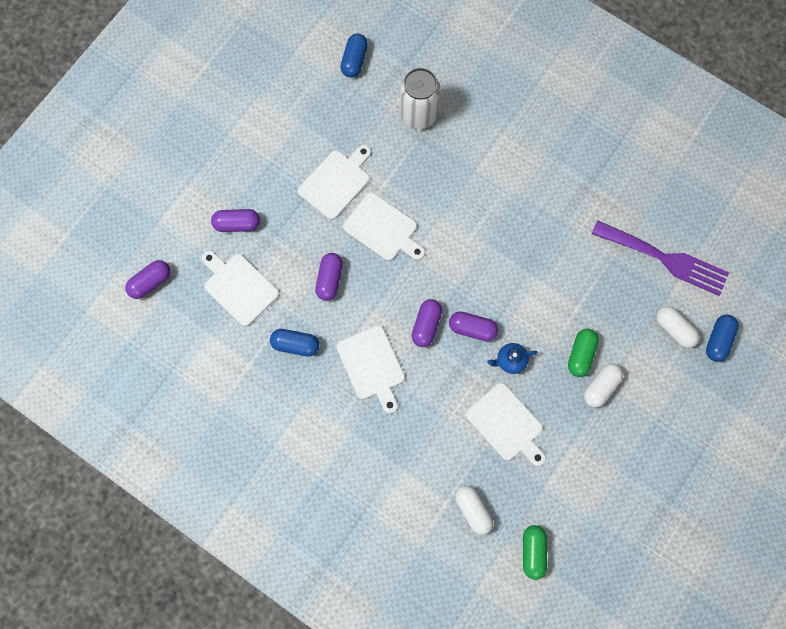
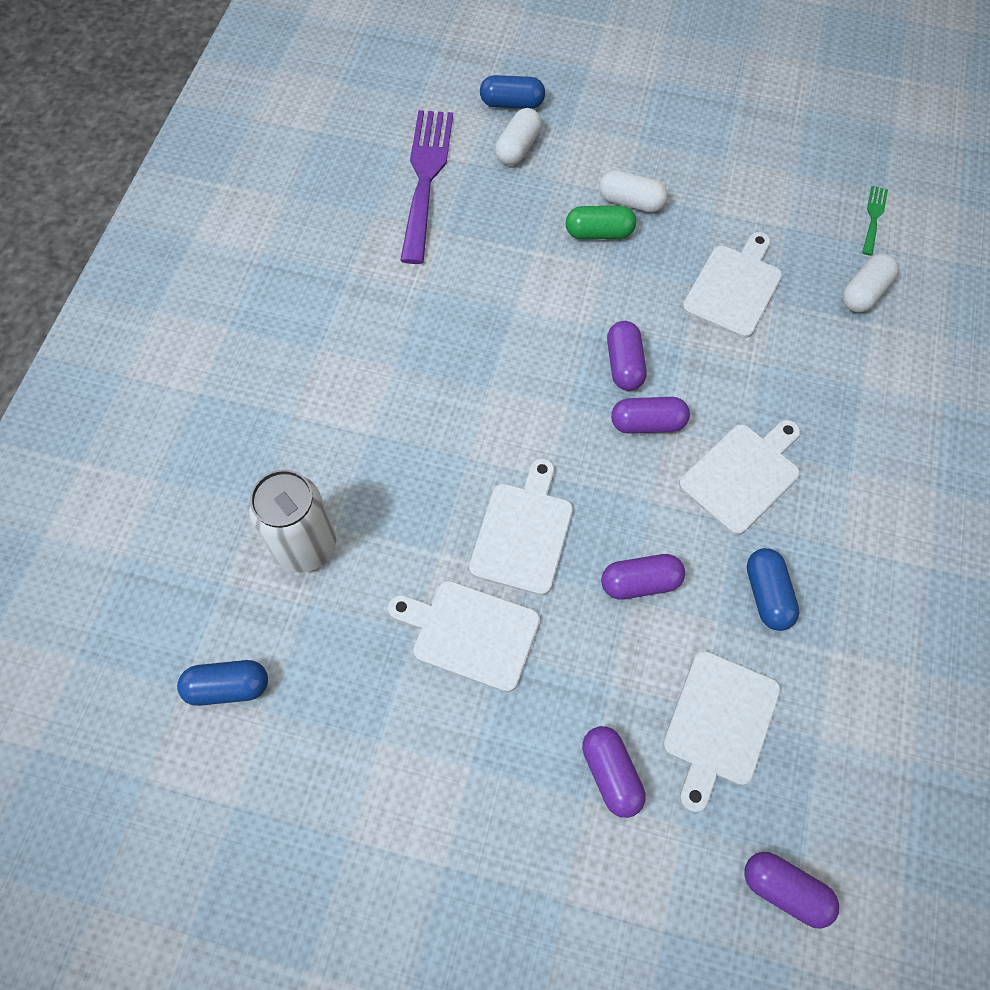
camera: 110 degrees left, 10 degrees down
(510, 361) = (647, 307): blue teapot -> none
(533, 552) = (873, 217): green capsule -> green fork

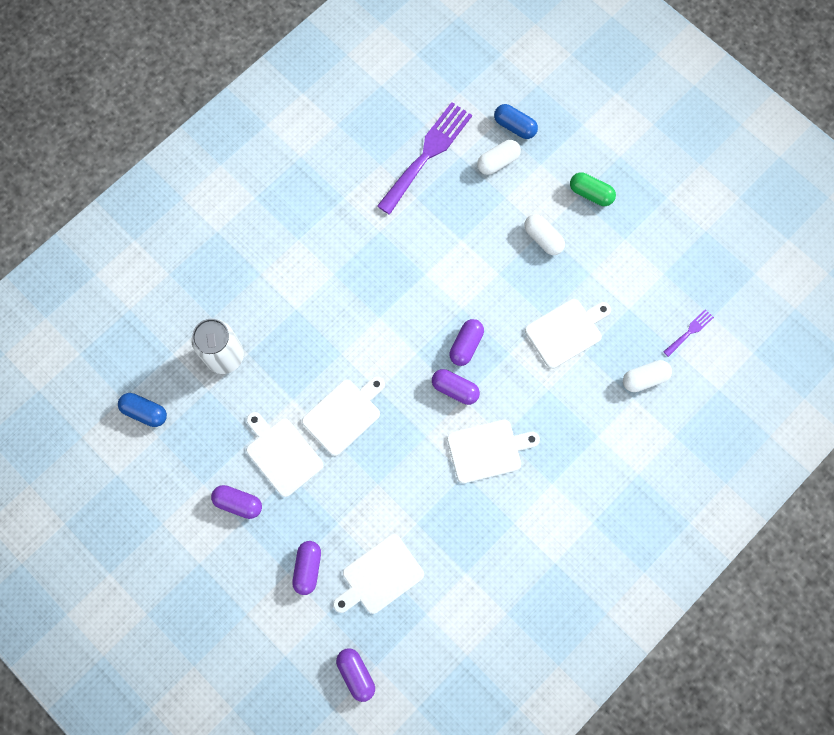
camera: 30 degrees right, 10 degrees up
(599, 233) = (509, 250): green capsule -> green capsule (591, 194)
(640, 583) = (389, 478): purple capsule -> purple capsule (238, 503)
(767, 595) = (453, 525): blue capsule -> none
(873, 217) = (690, 331): green fork -> purple fork

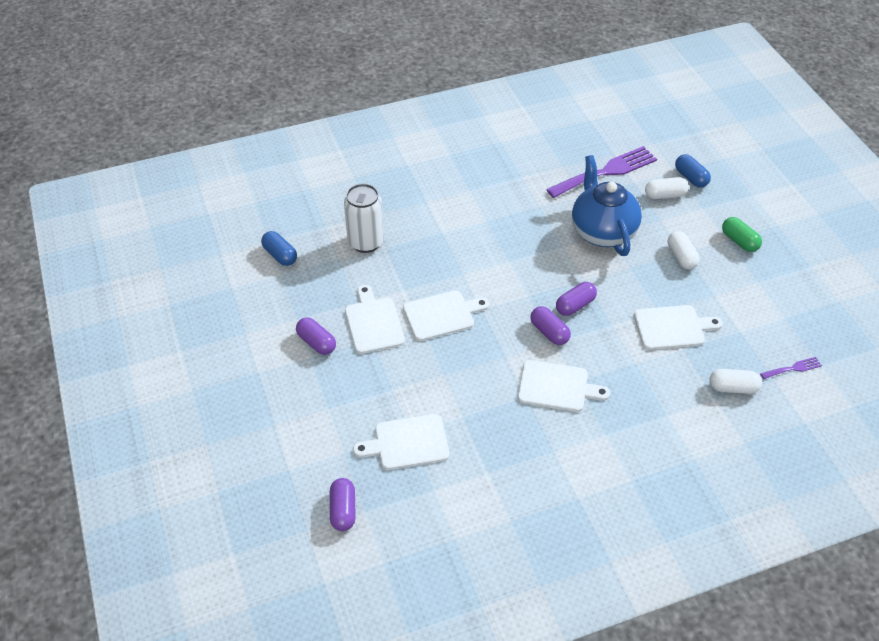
camera: 25 degrees right, 25 degrees down
(308, 568) = (347, 411): purple capsule -> none
(455, 238) = (602, 232): none -> blue teapot

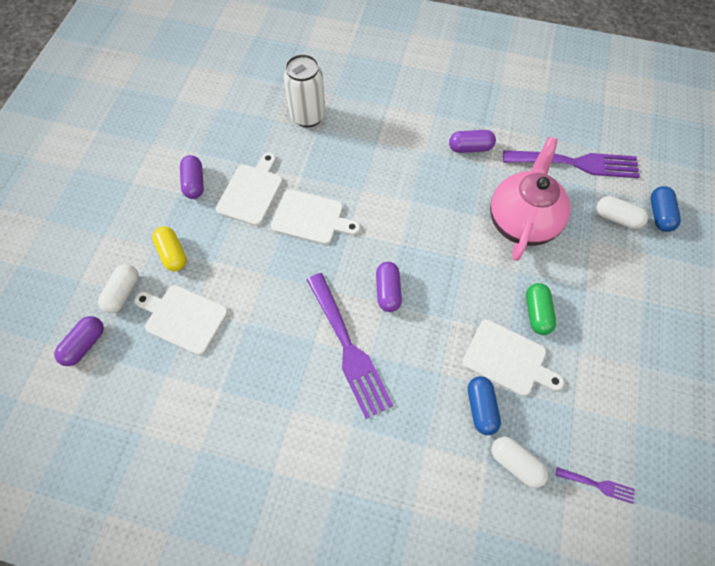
camera: 35 degrees right, 15 degrees up
(280, 255) = (234, 91): blue capsule -> blue capsule (481, 408)
(351, 404) = (172, 254): none -> yellow capsule
(556, 387) = (348, 349): white cutting board -> purple fork
(575, 305) = (433, 279): purple capsule -> purple capsule (470, 148)
(602, 232) = (522, 221): blue teapot -> pink teapot
(681, 257) = (579, 291): white capsule -> white capsule (123, 293)
(739, 241) = (656, 310): green capsule -> green capsule (537, 313)

